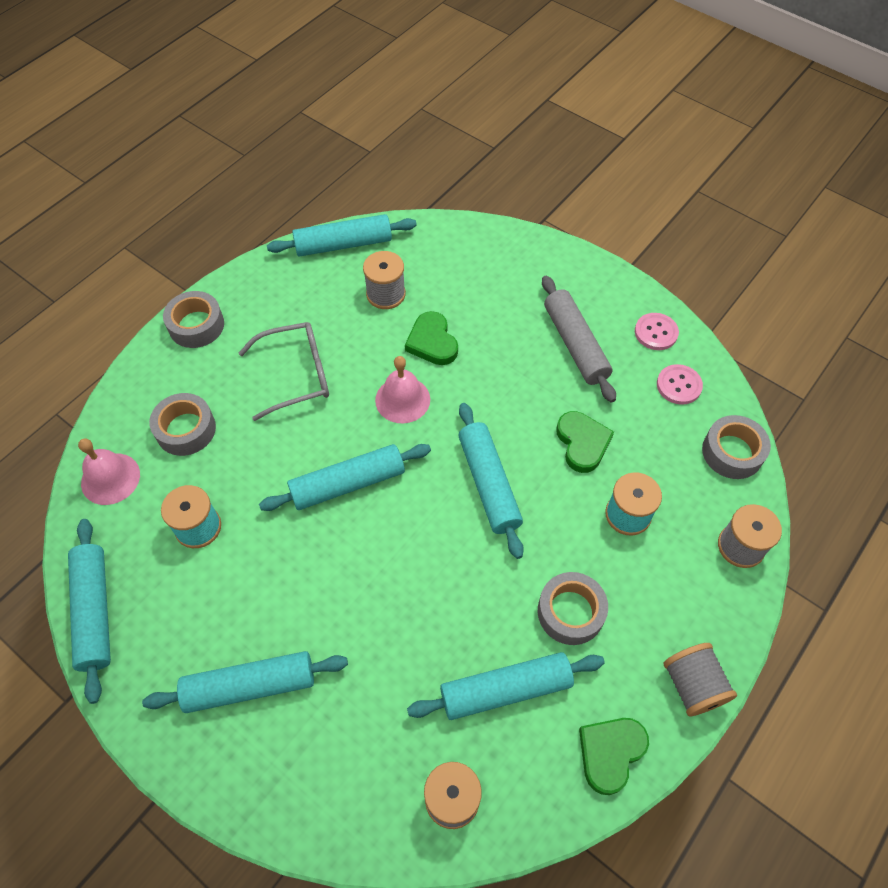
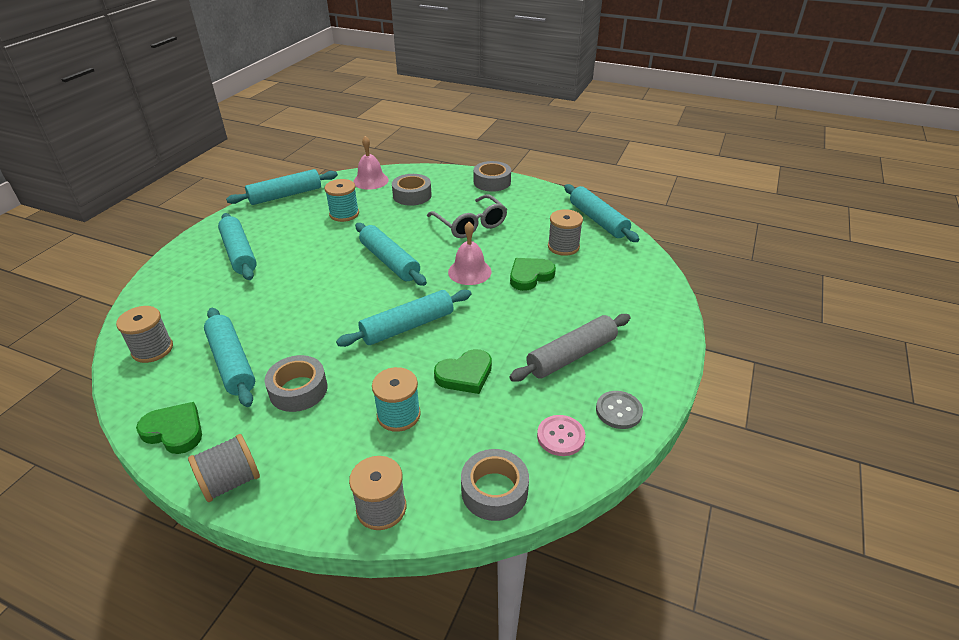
camera: 75 degrees right, 20 degrees down
(656, 332) = (618, 411): pink button -> grey button

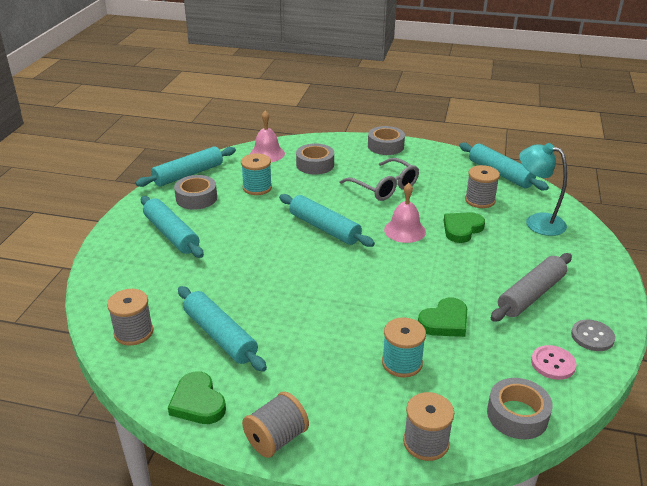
camera: 10 degrees left, 5 degrees down
(174, 431) = (198, 402): green heart -> green heart turned 135 degrees counterclockwise
(298, 390) = (297, 352): grey tape -> grey tape (196, 198)
(407, 326) = (371, 285): turquoise rolling pin -> none
(614, 276) = (537, 222): none -> turquoise lamp

